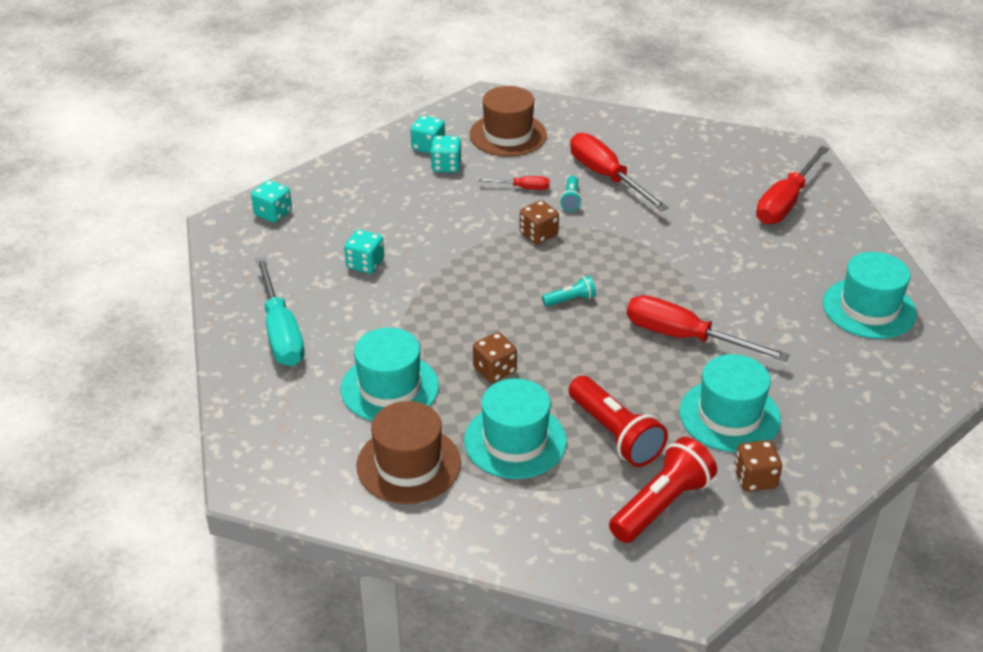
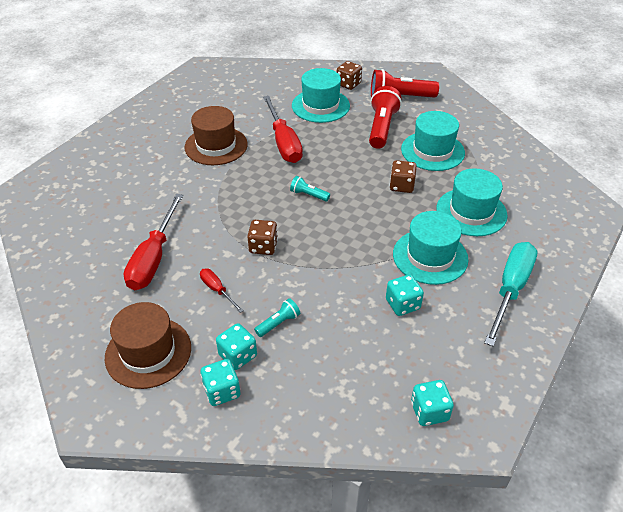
camera: 135 degrees left, 5 degrees up
(408, 464) = (498, 171): brown hat -> brown hat (216, 146)
(571, 200) = (204, 257): turquoise flashlight -> turquoise flashlight (278, 323)
(785, 202) = (101, 169): red screwdriver -> none
(869, 308) = (181, 103): turquoise hat -> turquoise hat (430, 256)

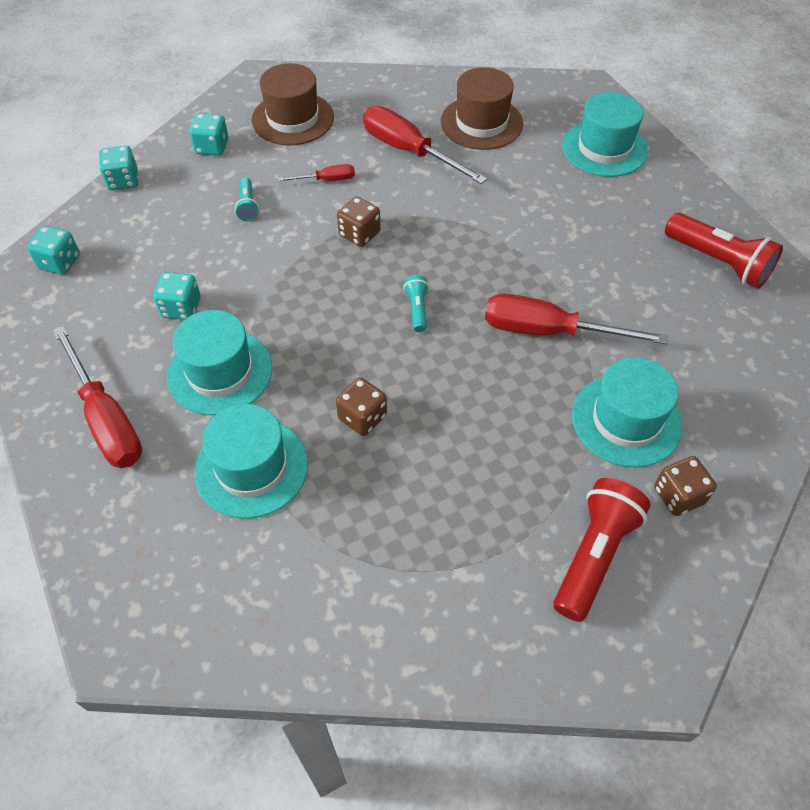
camera: 120 degrees right, 10 degrees up
(216, 146) = (584, 259): brown hat -> brown hat (481, 123)
(238, 355) = (238, 168): turquoise dice -> turquoise dice (123, 180)
(308, 195) = (417, 309): turquoise flashlight -> turquoise flashlight turned 60 degrees counterclockwise
(381, 127) = (516, 472): red flashlight -> red flashlight (718, 262)
(432, 151) = (412, 507): turquoise hat -> turquoise hat (604, 148)
(510, 289) = (106, 419): turquoise screwdriver -> red screwdriver

